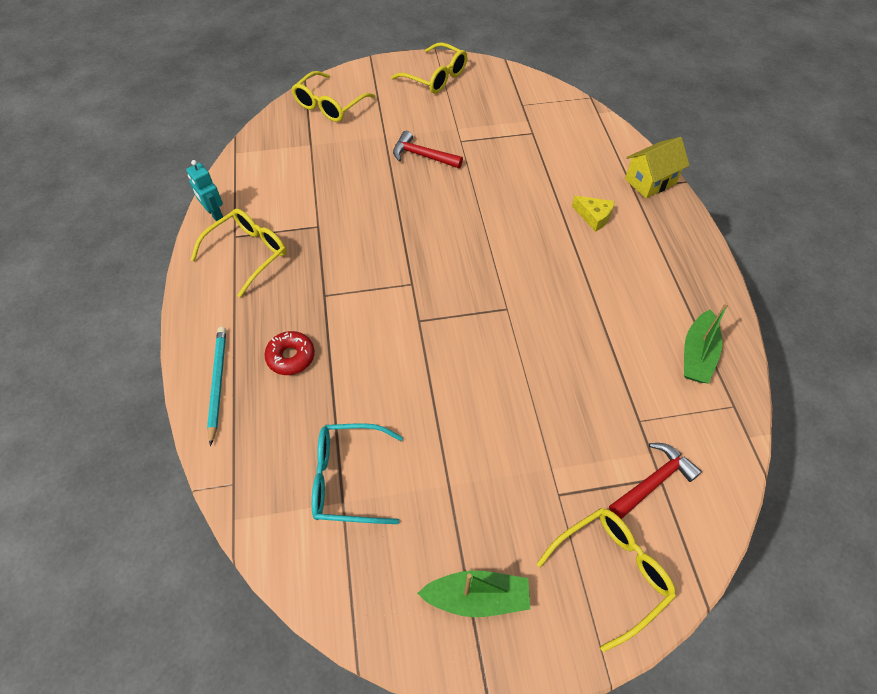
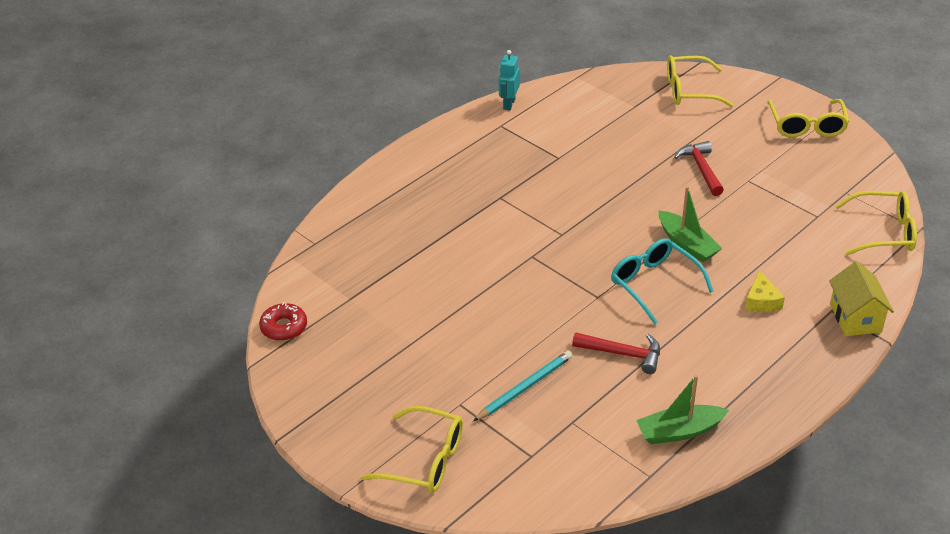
camera: 55 degrees right, 15 degrees down
(217, 383) = (376, 192): turquoise pencil -> turquoise pencil (525, 387)
(248, 254) = (492, 141): yellow glasses -> yellow glasses (883, 232)
(291, 357) = (431, 212): red donut -> red donut (284, 327)
(348, 479) = (368, 292): turquoise glasses -> turquoise glasses (654, 284)
(477, 597) = (343, 398): green boat -> green boat (687, 244)
(650, 181) = (855, 318): yellow house -> yellow house turned 60 degrees clockwise
(653, 481) = (524, 453): red hammer -> red hammer (623, 354)

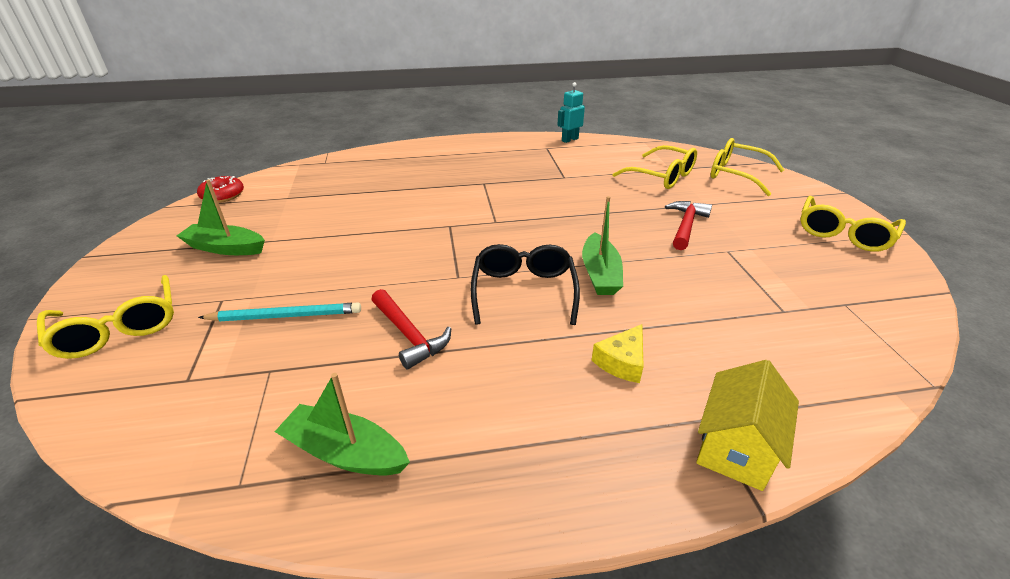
camera: 35 degrees right, 5 degrees down
(385, 369) = (225, 248): none -> green boat
(654, 284) = (524, 291): turquoise glasses -> black glasses
(883, 232) = (869, 364): yellow glasses -> yellow glasses (661, 176)

